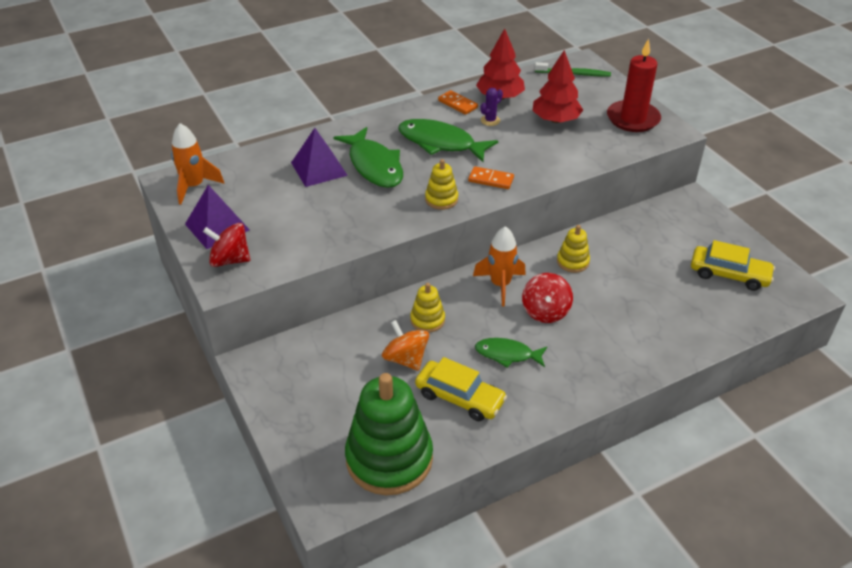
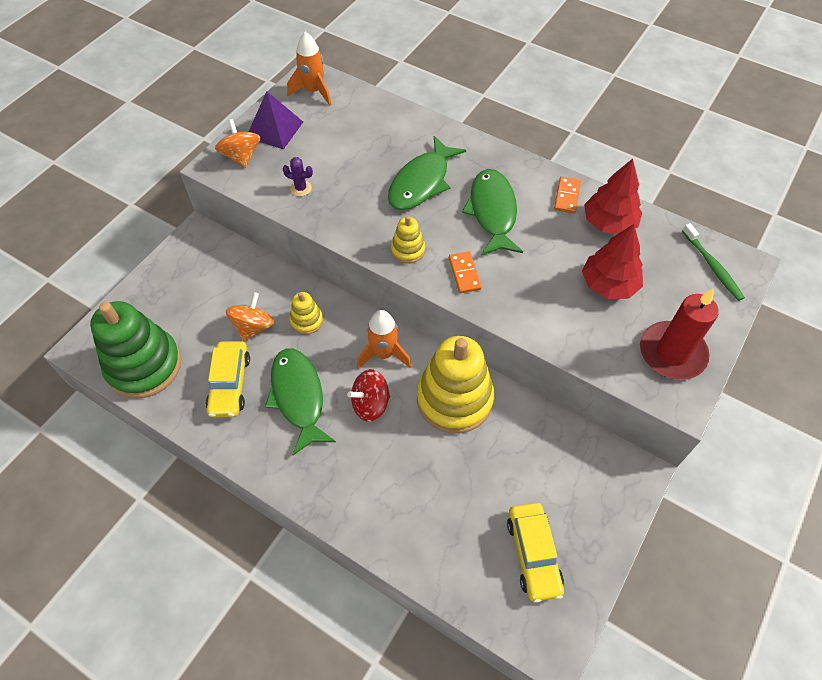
camera: 60 degrees right, 15 degrees up
(230, 260) = (241, 156): red spinning top -> orange spinning top
(319, 169) = (390, 150): purple pyramid -> none
(490, 120) = (561, 232): purple cactus -> purple cactus (301, 188)
(507, 354) = (298, 397): green fish -> green fish, size x1.65
(572, 262) = (454, 399): yellow stacking toy -> yellow stacking toy, size x2.17

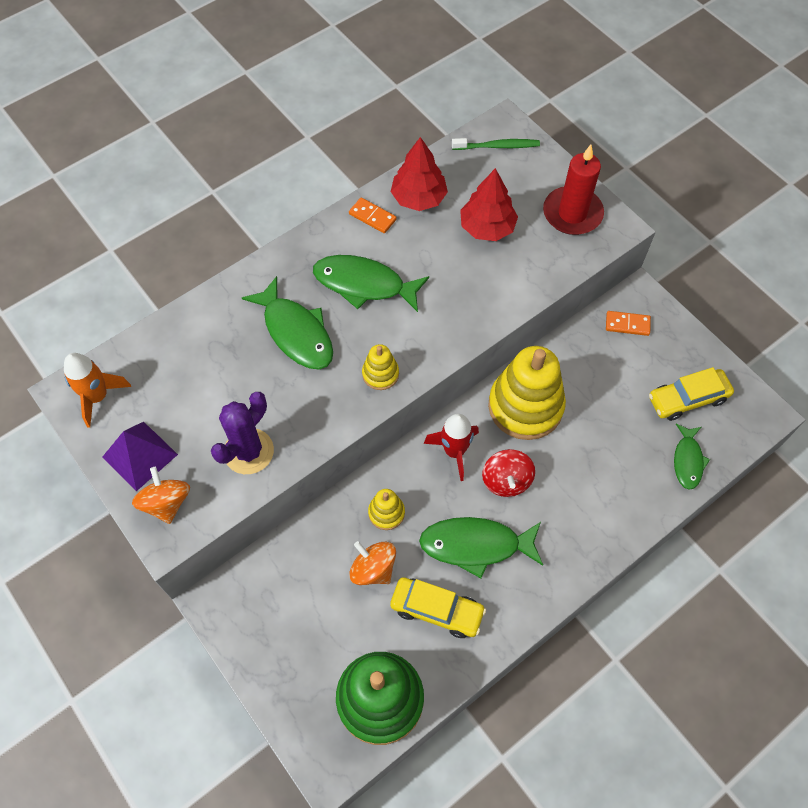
camera: 70 degrees left, 5 degrees up
(241, 156) = (166, 503): orange spinning top -> orange spinning top turned 75 degrees clockwise
(301, 188) = (248, 451): purple cactus -> purple cactus, size x1.99
(383, 354) = (454, 451): orange rocket -> red rocket
(457, 571) = (687, 461): none -> green fish
(464, 273) = (429, 335): orange domino -> orange domino (627, 324)
(533, 554) = (687, 399): yellow car -> yellow car turned 150 degrees clockwise

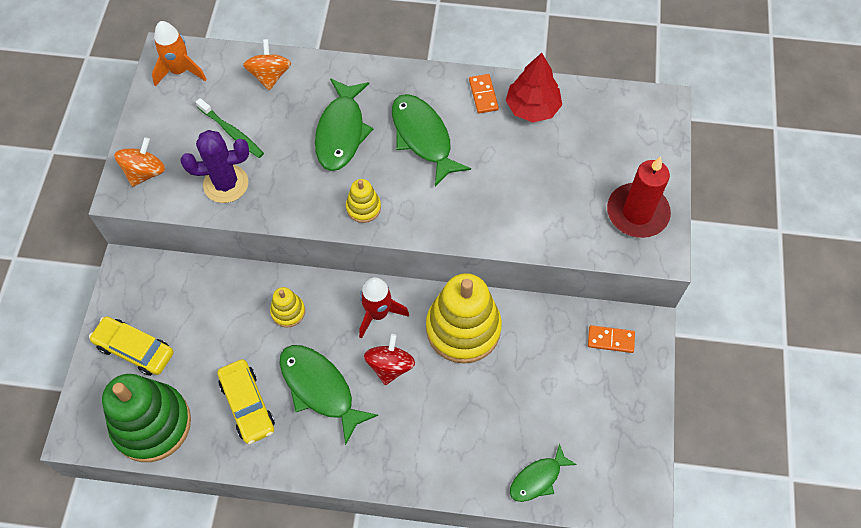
camera: 45 degrees right, 0 degrees up
(139, 455) = (162, 129): purple pyramid -> none
(373, 569) = (239, 339): orange spinning top -> orange spinning top (270, 76)
(487, 227) = (558, 169): red tree -> none
(497, 146) = (637, 116): green toothbrush -> green toothbrush (231, 132)
(506, 480) = (390, 366): red spinning top -> red spinning top turned 150 degrees clockwise
(627, 324) = (610, 340): orange domino -> orange domino turned 45 degrees counterclockwise
(687, 399) = (592, 435): yellow car -> yellow car (135, 349)

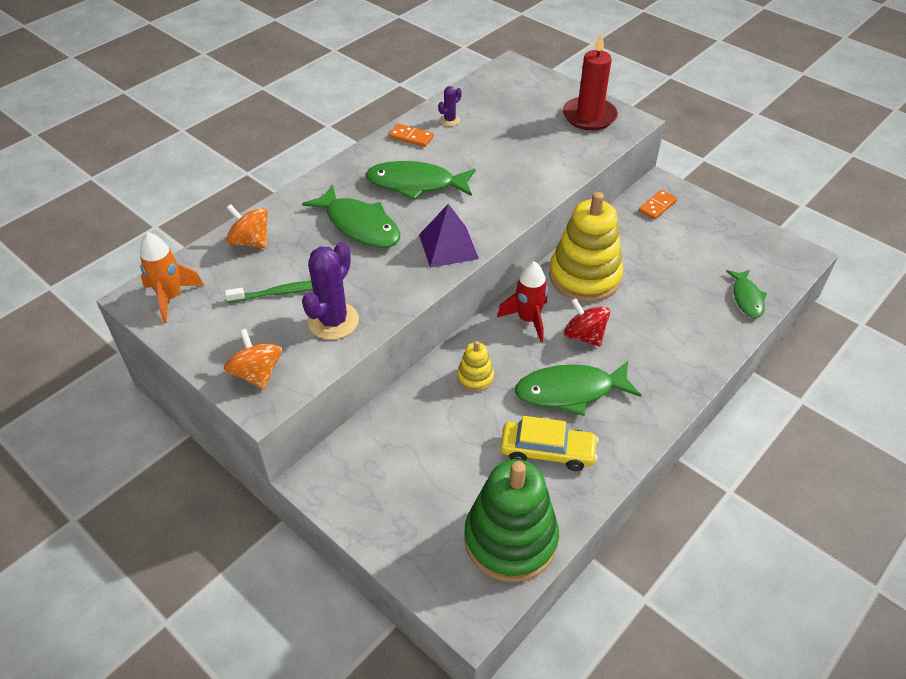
camera: 55 degrees left, 15 degrees down
(135, 349) = (415, 515): yellow car -> none
(363, 208) = (448, 246): yellow stacking toy -> purple pyramid
(532, 108) = (450, 120): red tree -> purple cactus

